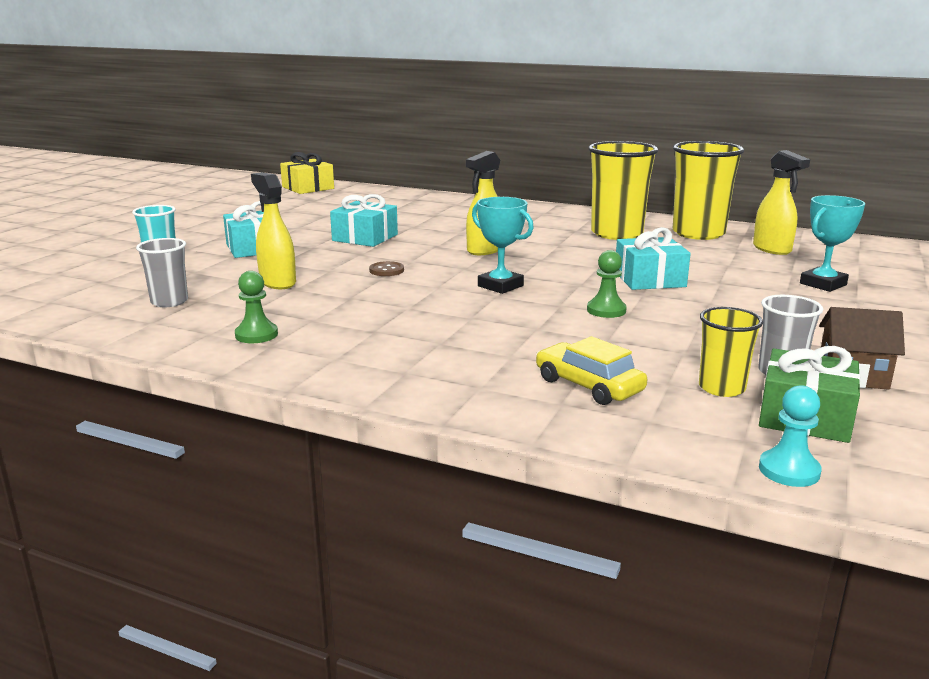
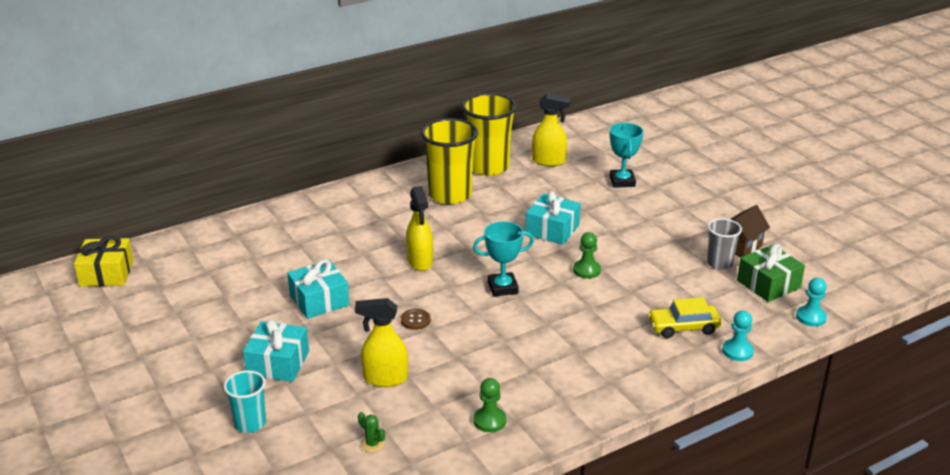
camera: 55 degrees left, 10 degrees up
(169, 302) = (372, 444): grey cup -> green cactus
(595, 433) = (737, 351): none -> turquoise pawn
(721, 388) = (721, 289): yellow cup -> none

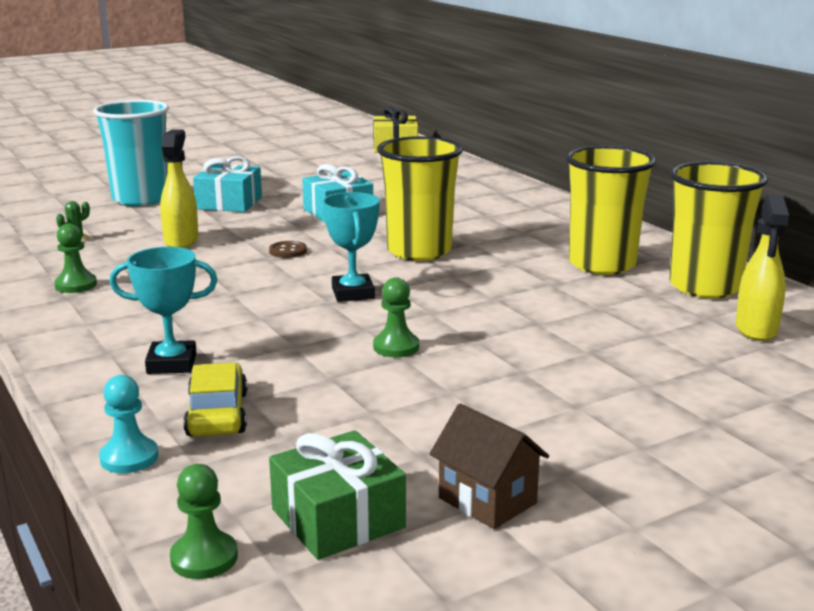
camera: 90 degrees right, 10 degrees down
(250, 423) = (140, 199): turquoise cup -> turquoise cup, size x1.83
(420, 261) = (419, 251): yellow spray bottle -> yellow cup
(552, 229) = (517, 326): turquoise gift -> none
(622, 181) = (717, 390): turquoise trophy -> turquoise trophy (171, 363)
(719, 263) = (420, 468): grey cup -> none
(811, 317) = (204, 558): turquoise pawn -> green pawn

